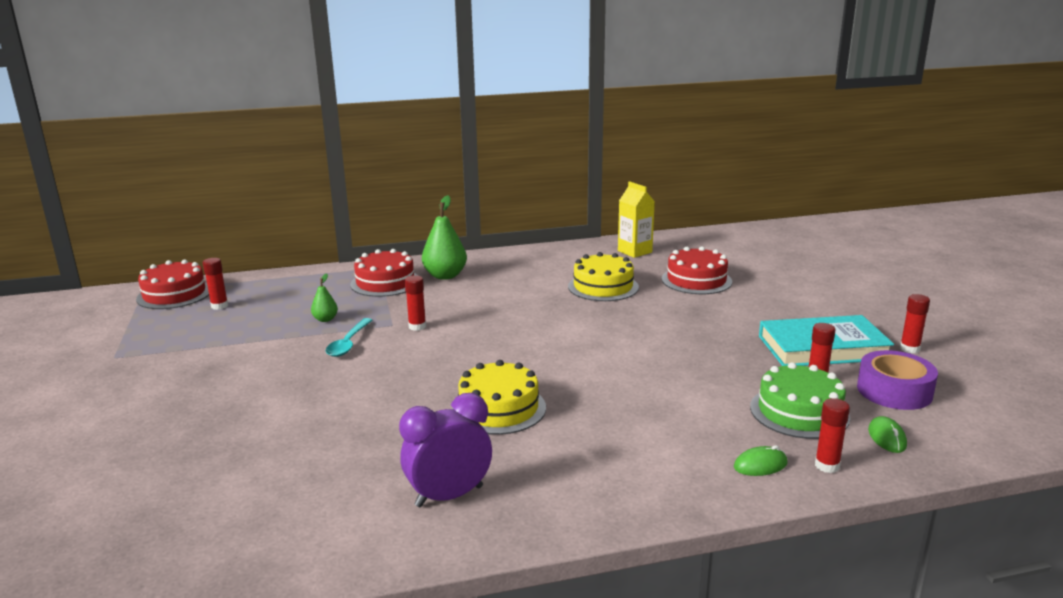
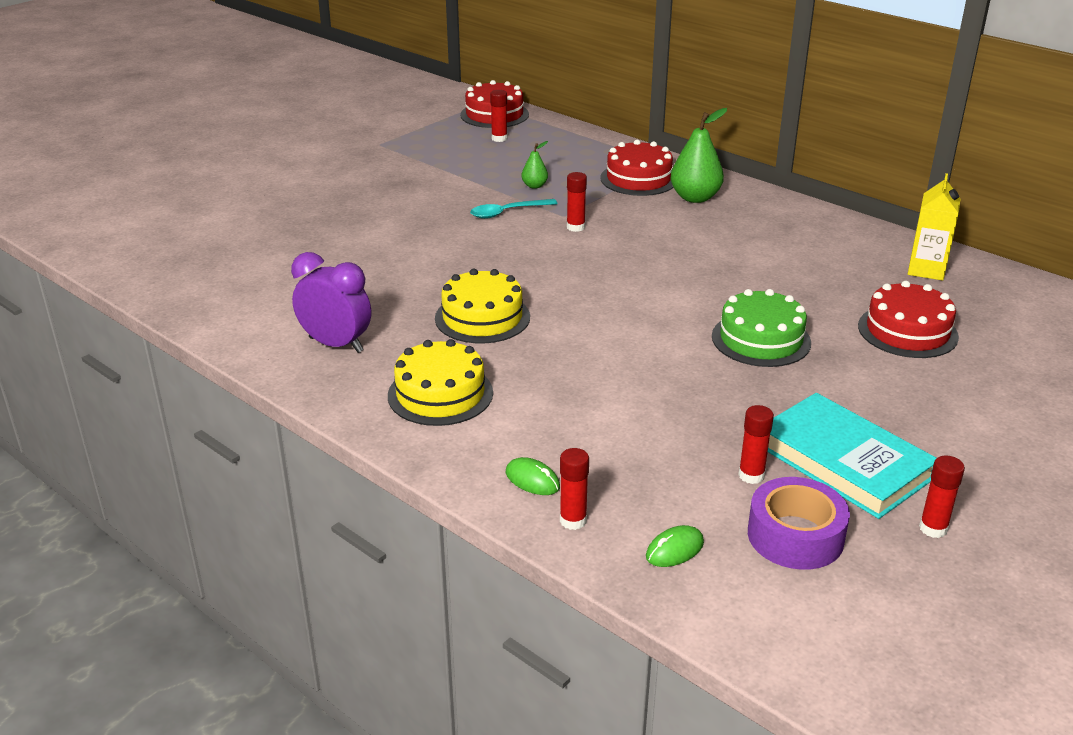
camera: 55 degrees right, 10 degrees up
(603, 287) = (799, 283): yellow cake -> yellow cake (440, 394)
(799, 412) = (665, 479): green cake -> green cake (761, 339)

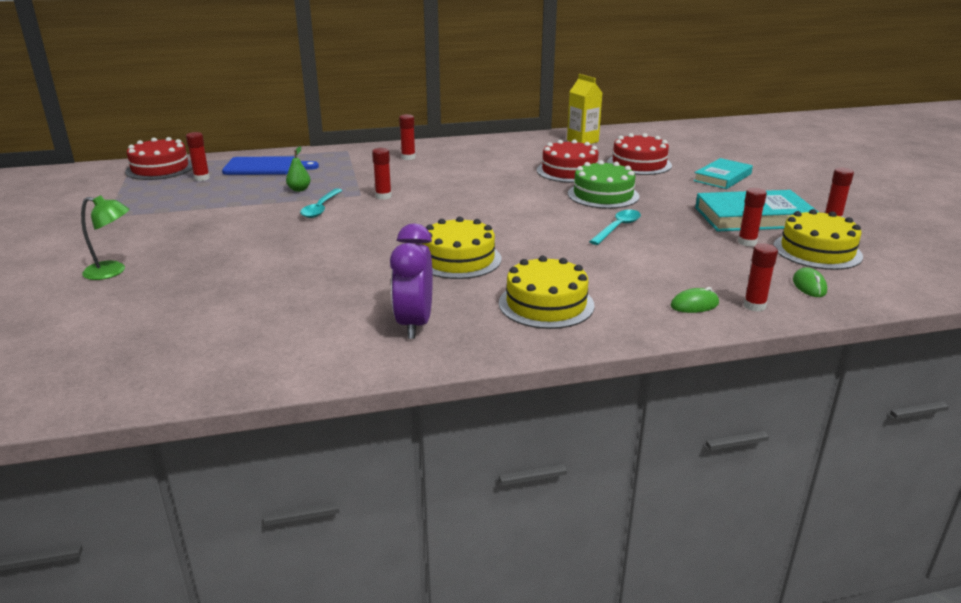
camera: 55 degrees left, 5 degrees down
(293, 193) = (113, 271): none -> green lamp
(336, 345) = (414, 324): purple clock -> purple clock turned 60 degrees counterclockwise
(564, 149) = (265, 167): none -> blue cutting board
(638, 179) = (353, 162): red cake -> red cake (569, 171)
(675, 377) = (618, 228): none -> turquoise spoon
(695, 198) = (408, 157): green pear -> red glue stick
(795, 536) = (817, 251): purple tape -> yellow cake
(959, 404) = (722, 177): none -> turquoise book

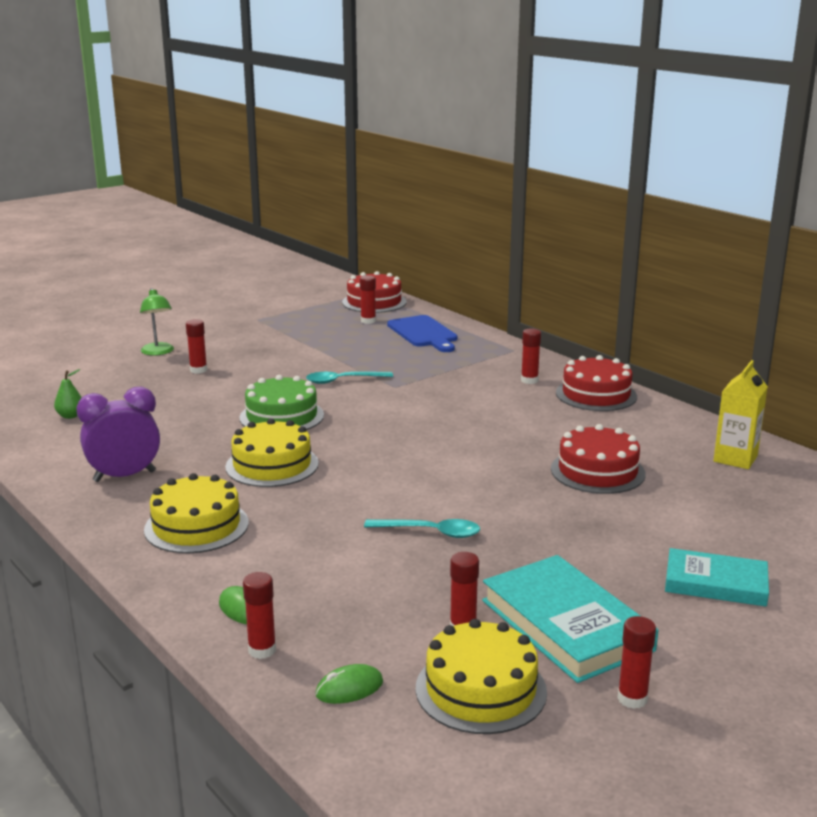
camera: 65 degrees right, 5 degrees down
(299, 189) = (380, 361): green pear -> green pear (70, 416)
(383, 196) = (401, 397): red glue stick -> red glue stick (198, 370)
(603, 195) = (534, 506): green cake -> green cake (281, 416)
(639, 164) = (690, 512): red cake -> red cake (596, 394)

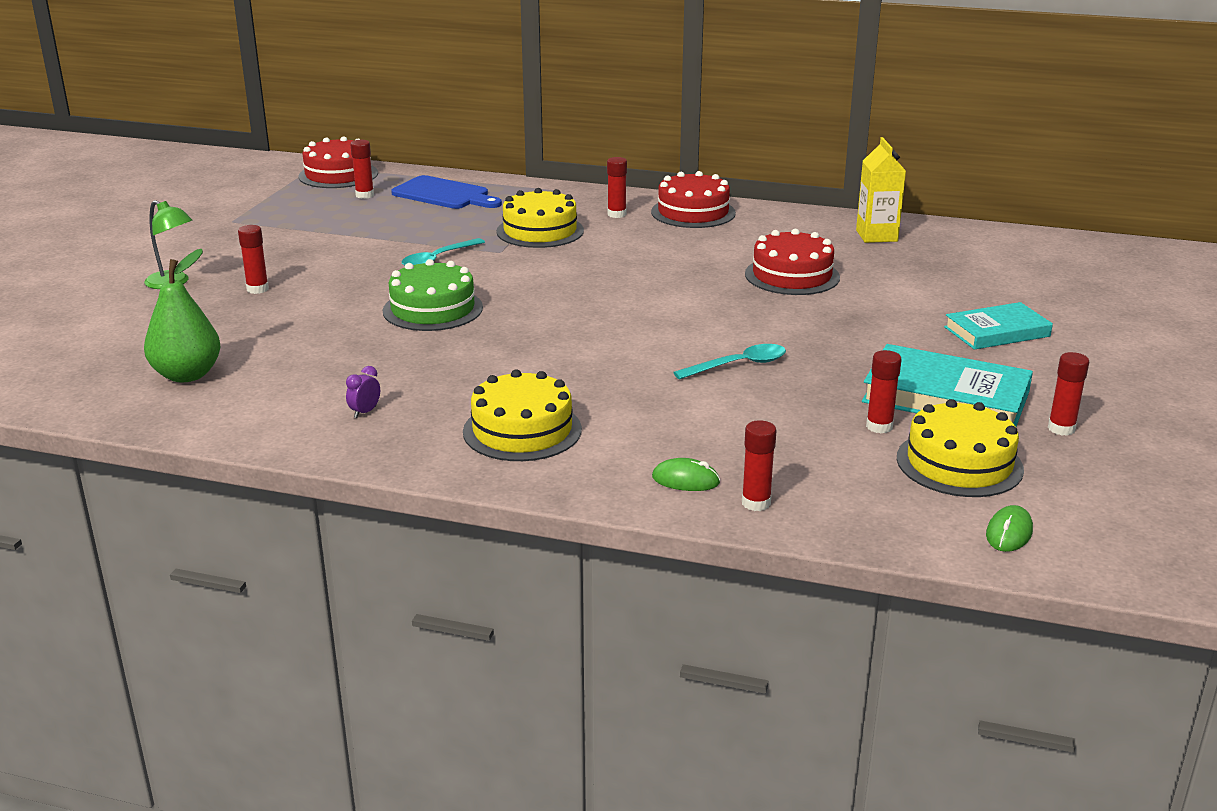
camera: 35 degrees left, 5 degrees up
(70, 416) = (187, 375): green pear -> green pear, size x1.93
(124, 476) = (365, 412): purple clock -> purple clock, size x0.41
(272, 465) = (501, 355): yellow cake -> yellow cake (540, 231)
(349, 688) = (868, 501): green mouse -> green mouse (1009, 533)

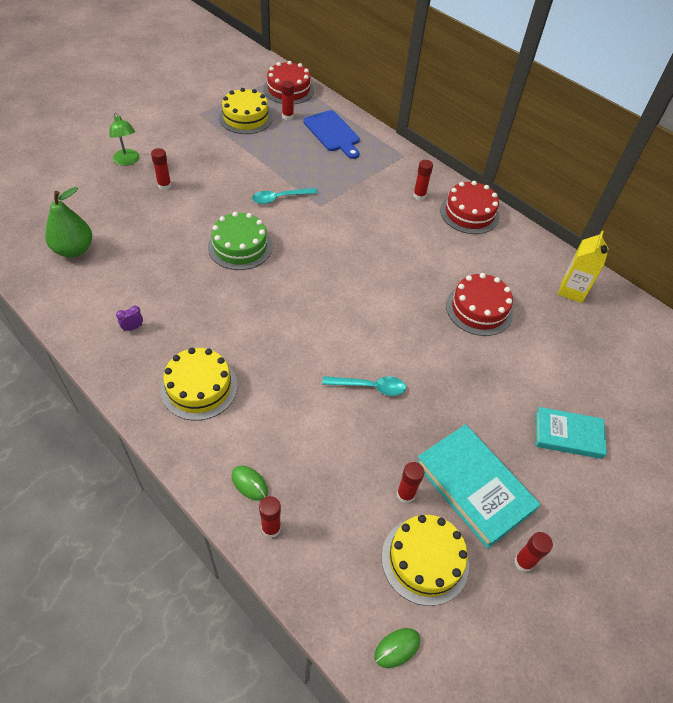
camera: 25 degrees right, 25 degrees up
(540, 231) = (359, 194): yellow cake -> yellow cake (245, 118)

